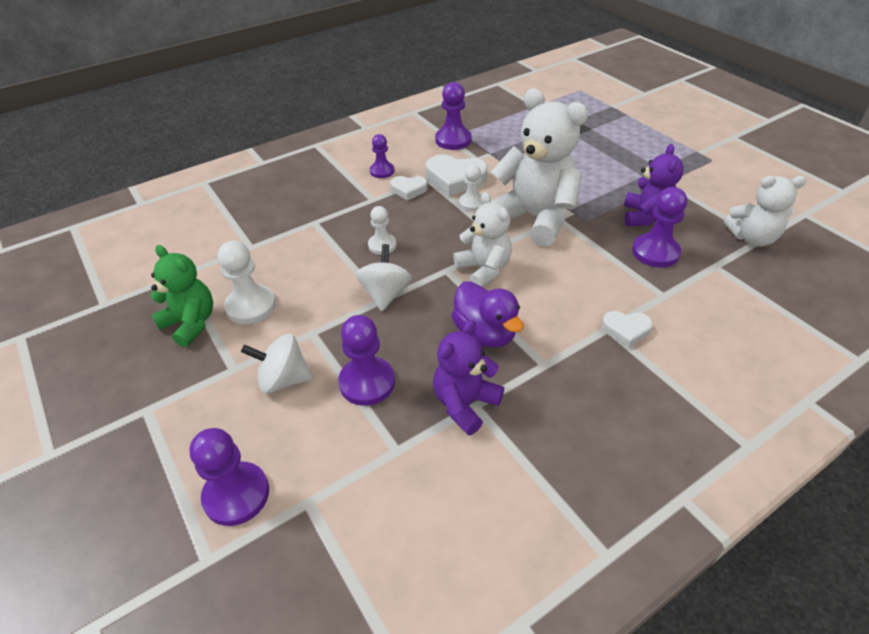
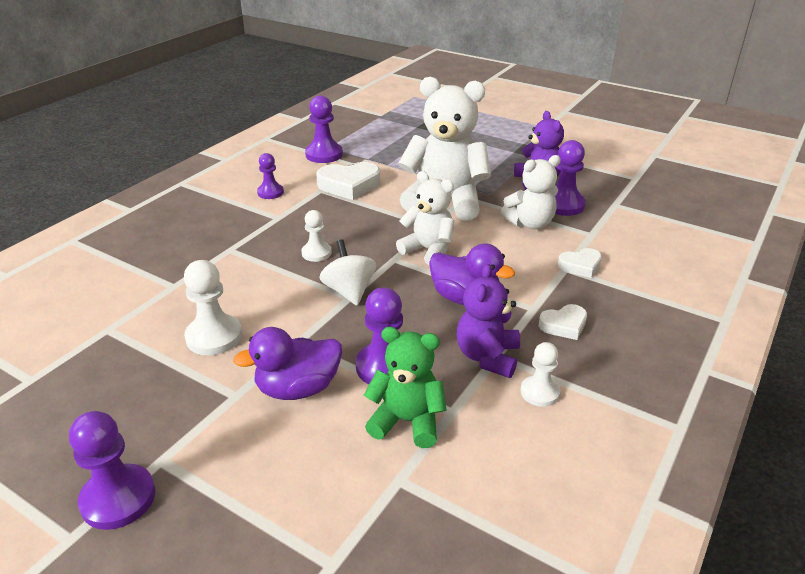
camera: 25 degrees left, 10 degrees down
(191, 323) = (155, 369): green teddy bear -> green teddy bear (407, 421)
(236, 495) = (321, 499): purple pawn -> purple pawn (118, 498)
(283, 379) = (298, 388): white spinning top -> purple duck
(408, 190) = (309, 202): white heart -> white heart (564, 325)
(472, 203) = (379, 201): white pawn -> white pawn (539, 392)
(752, 238) = (628, 179): white teddy bear -> white teddy bear (530, 223)

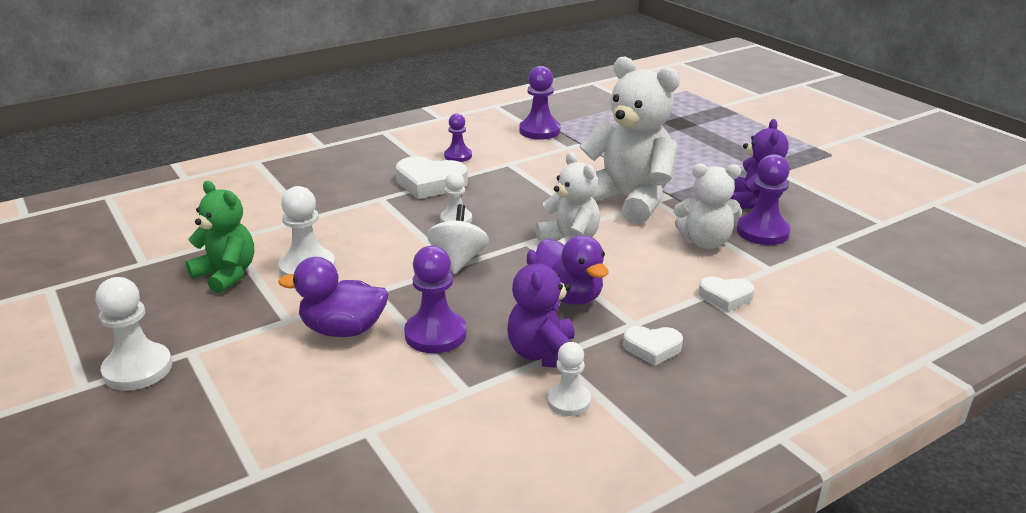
camera: 25 degrees right, 5 degrees down
(118, 498) = (138, 369): purple pawn -> white pawn
(349, 185) = (540, 164): white heart -> white heart (430, 183)
(407, 421) = (416, 386): green teddy bear -> green teddy bear (226, 275)
(487, 357) = (543, 354): purple teddy bear -> purple teddy bear turned 45 degrees counterclockwise

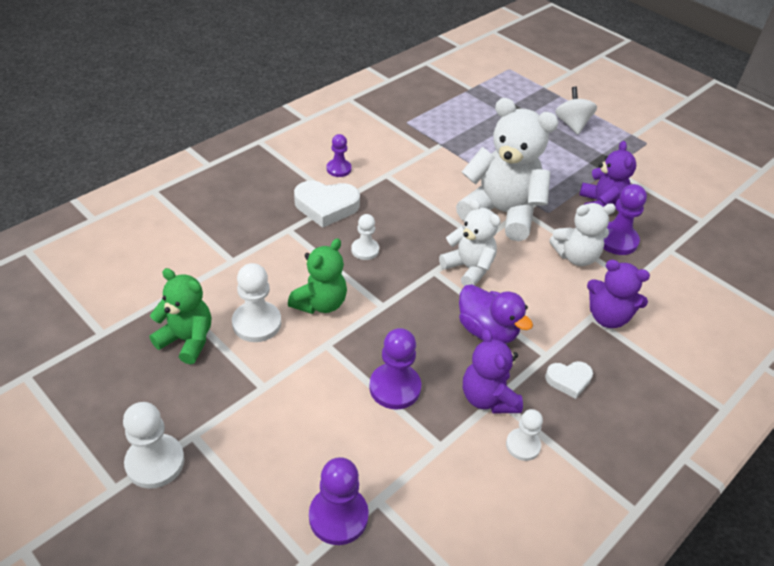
camera: 15 degrees left, 15 degrees up
(343, 330) = (316, 392): purple duck -> none
(385, 258) = (320, 303): none -> green teddy bear
(458, 260) = (384, 300): white spinning top -> white spinning top (572, 124)
(539, 131) = (400, 130): purple pawn -> purple pawn (338, 516)
(725, 297) = (607, 317): white heart -> purple teddy bear

